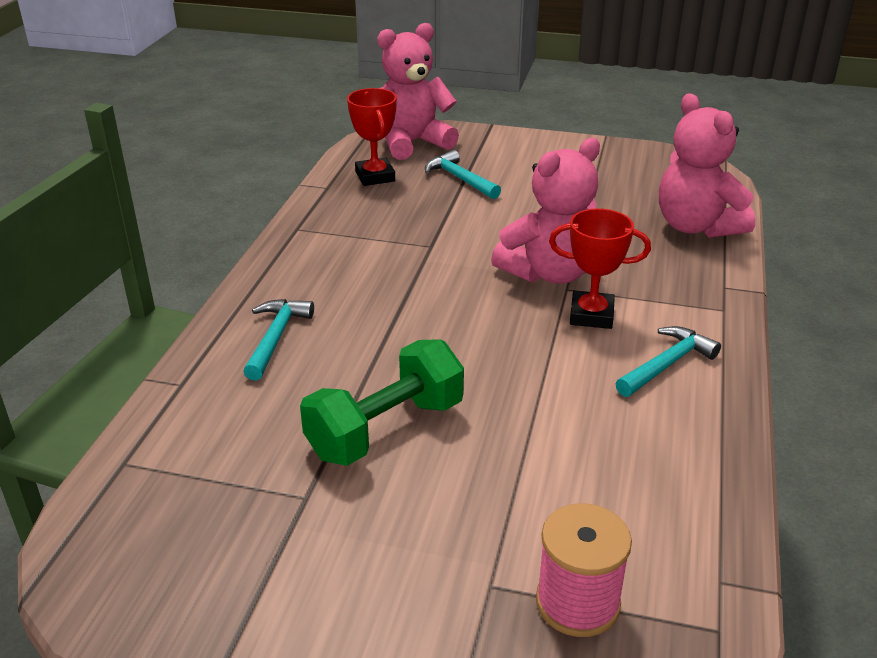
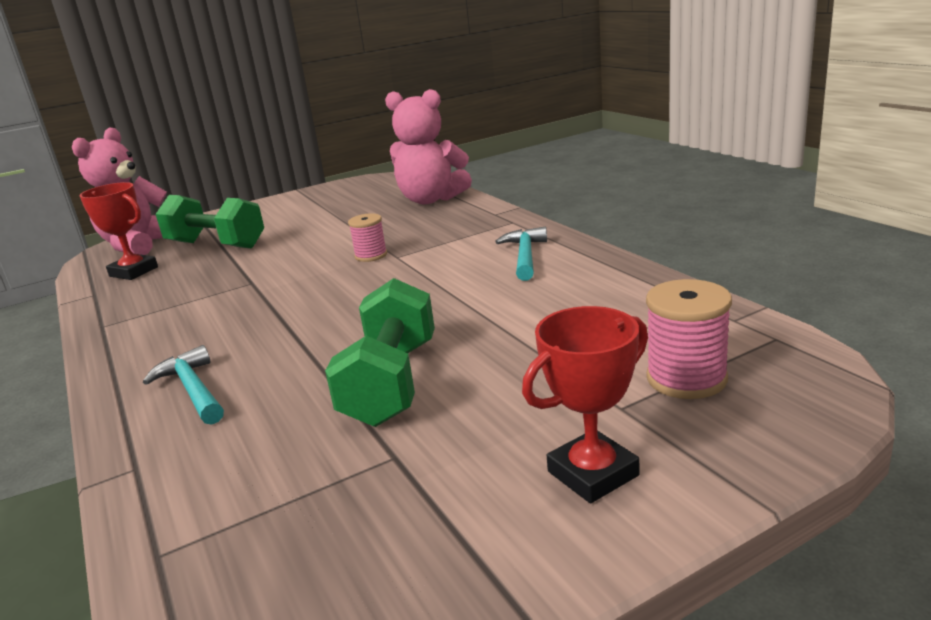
camera: 40 degrees left, 10 degrees down
(460, 179) = (216, 245): turquoise hammer -> green dumbbell
(549, 273) = (371, 255): pink teddy bear -> pink spool
(591, 315) = (437, 259): red trophy -> red trophy (592, 473)

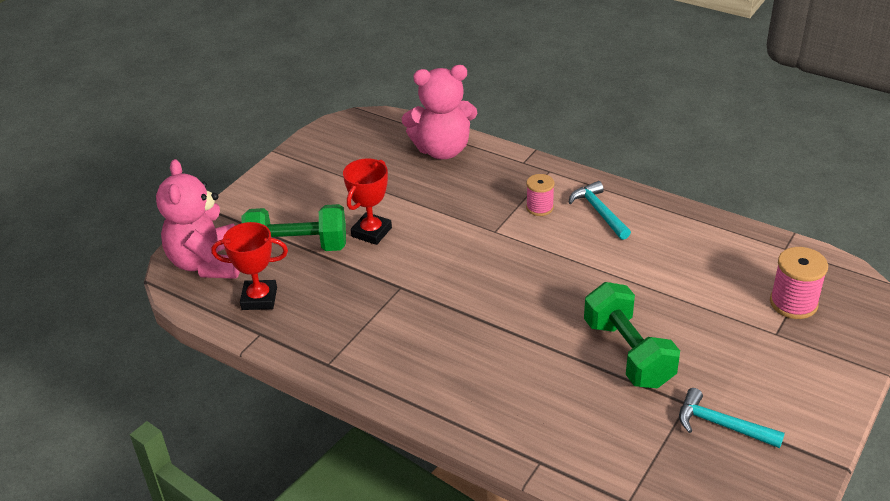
camera: 30 degrees left, 15 degrees up
(193, 390) = (497, 397): turquoise hammer -> turquoise hammer (721, 425)
(371, 255) = (470, 234): pink spool -> pink spool (539, 207)
(592, 473) = (797, 380): red trophy -> red trophy (371, 232)

